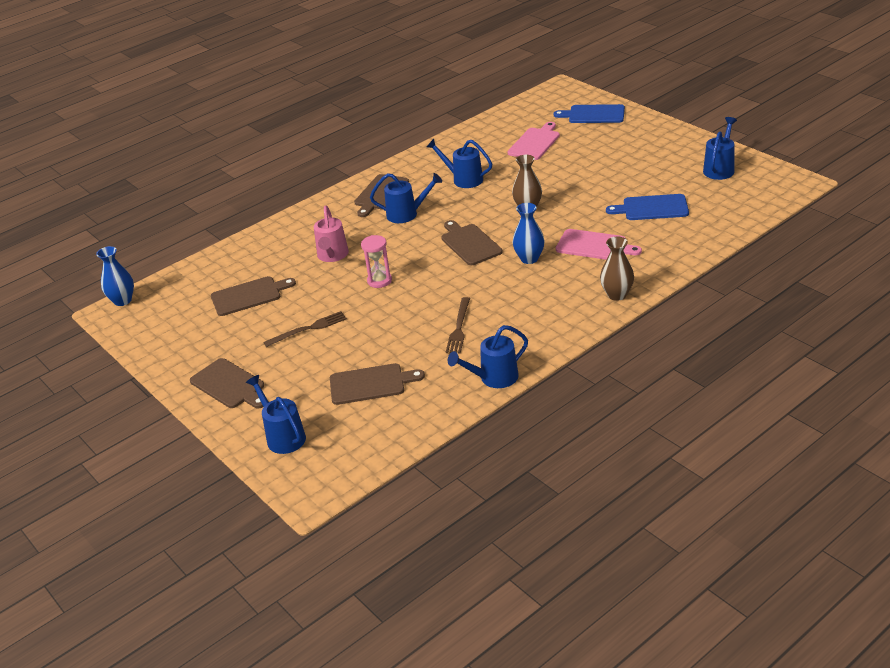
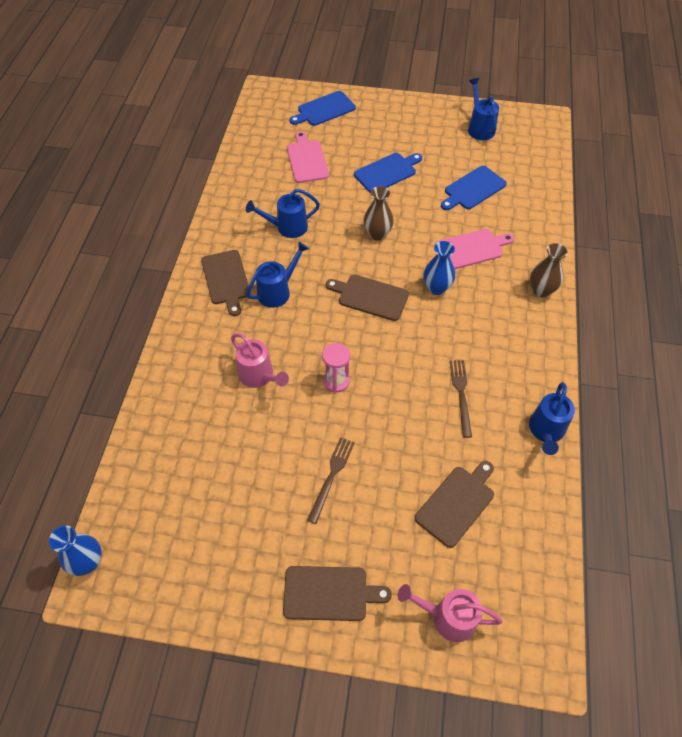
camera: 45 degrees left, 20 degrees up
(249, 295) = (227, 471): brown cutting board -> none
(282, 436) = (447, 617): blue watering can -> pink watering can
(459, 328) = (461, 394): brown fork -> brown fork turned 150 degrees counterclockwise
(591, 172) = (387, 172): none -> blue cutting board

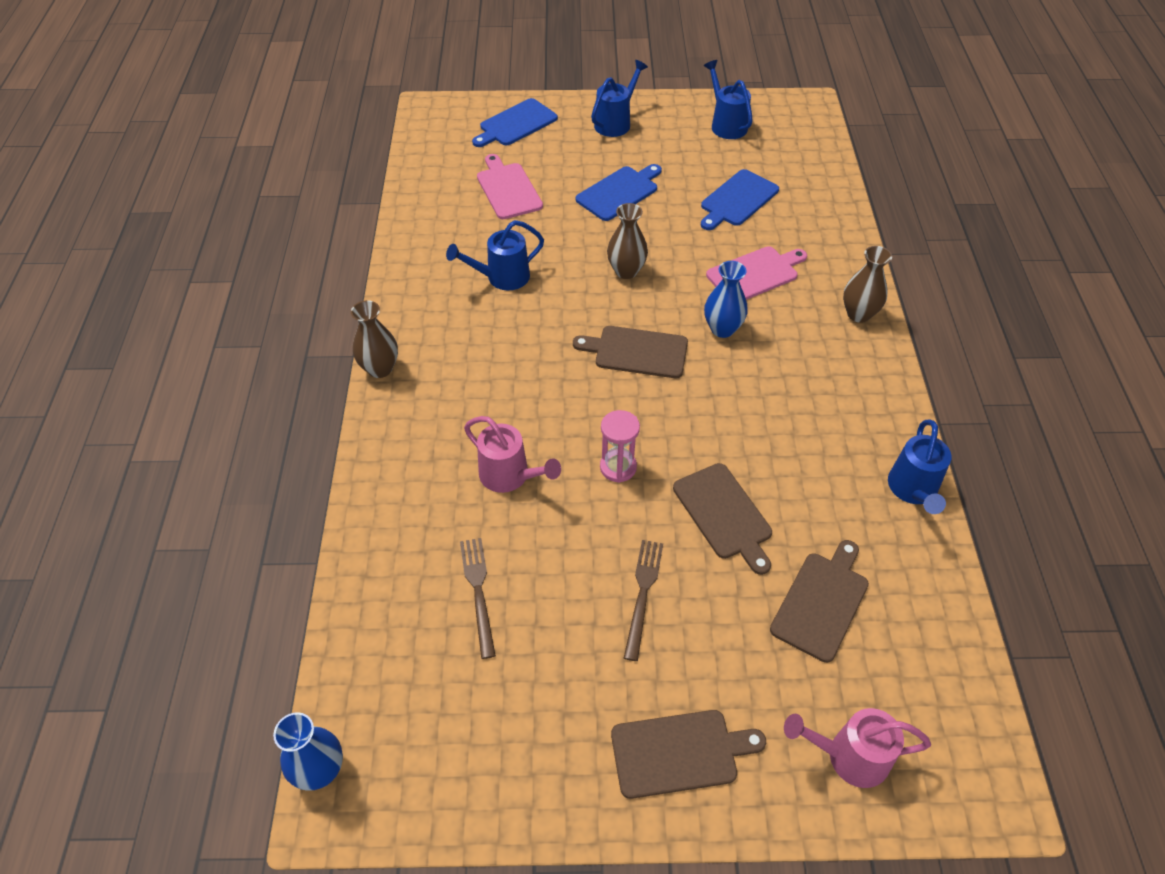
camera: 10 degrees left, 5 degrees down
(187, 284) = (380, 368): none -> brown vase
(226, 279) = (433, 355): brown cutting board -> brown cutting board (724, 514)
(278, 291) = (509, 361): blue watering can -> blue watering can (616, 122)
(461, 394) = (790, 460): brown fork -> brown fork (478, 591)

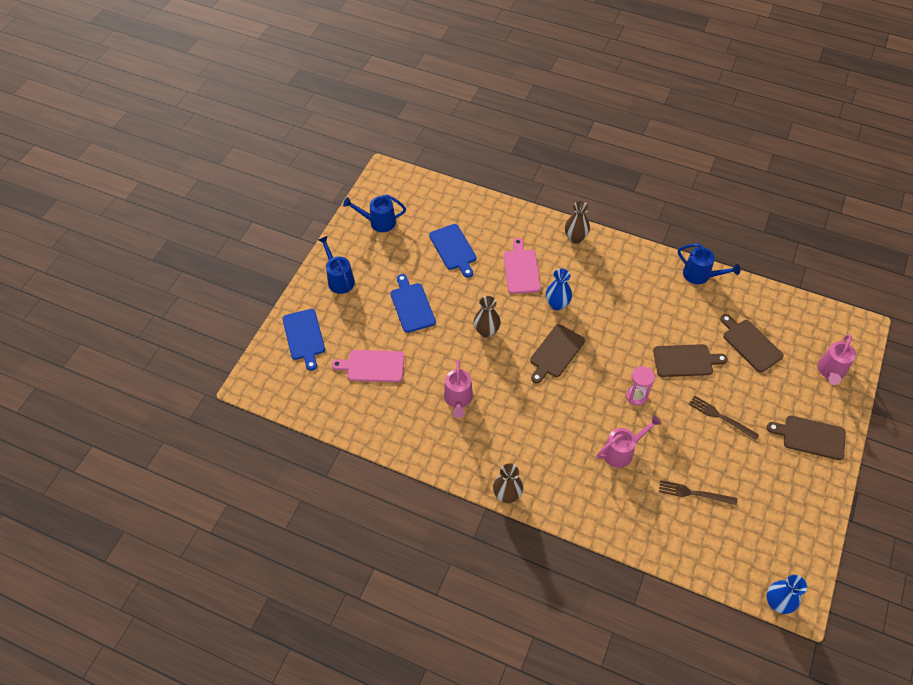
camera: 65 degrees left, 5 degrees up
(501, 278) = (458, 400): blue watering can -> pink watering can
(679, 752) = (811, 437): brown cutting board -> brown cutting board turned 90 degrees counterclockwise

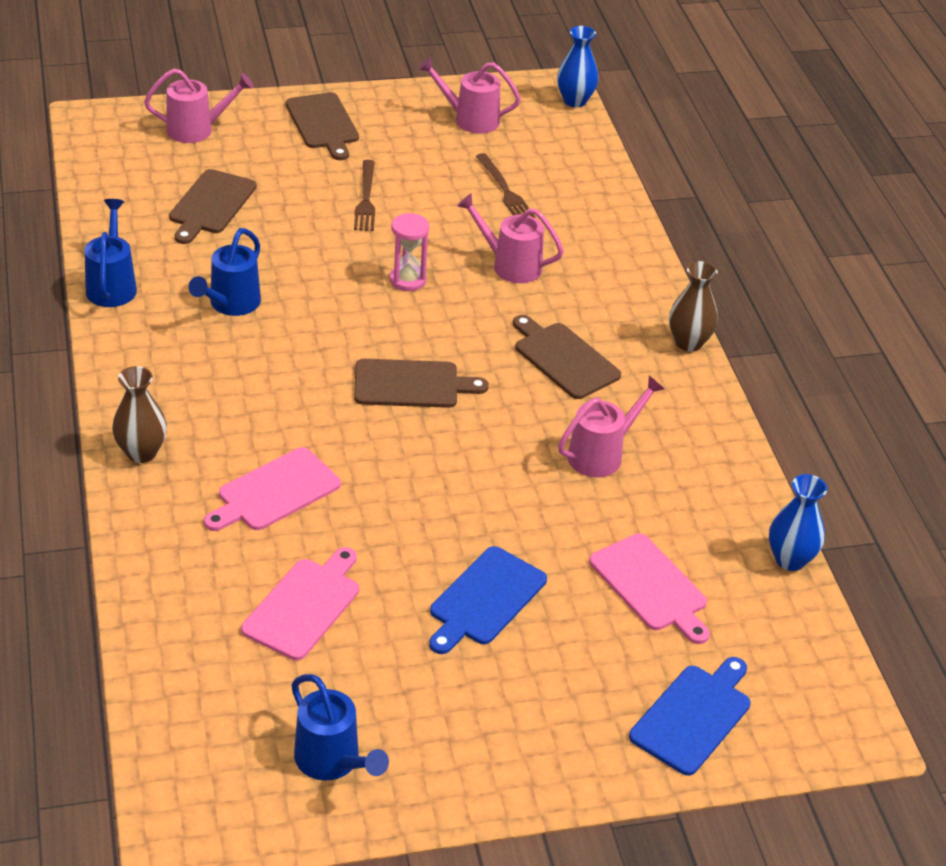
camera: 130 degrees left, 15 degrees down
(339, 279) = (526, 742): blue watering can -> blue watering can (230, 305)
(453, 249) = (304, 606): blue cutting board -> pink cutting board
(486, 331) = (446, 478): brown vase -> none
(557, 304) = (313, 419): blue vase -> blue vase (790, 559)
(685, 360) = (299, 254): brown cutting board -> brown cutting board (564, 359)
(781, 521) = (469, 119): none -> pink watering can

